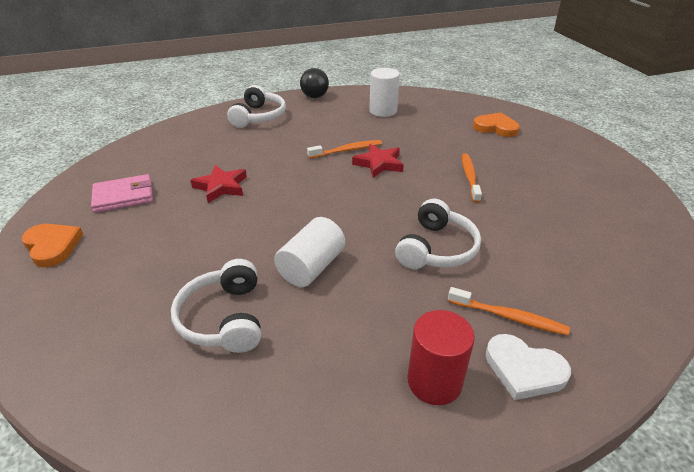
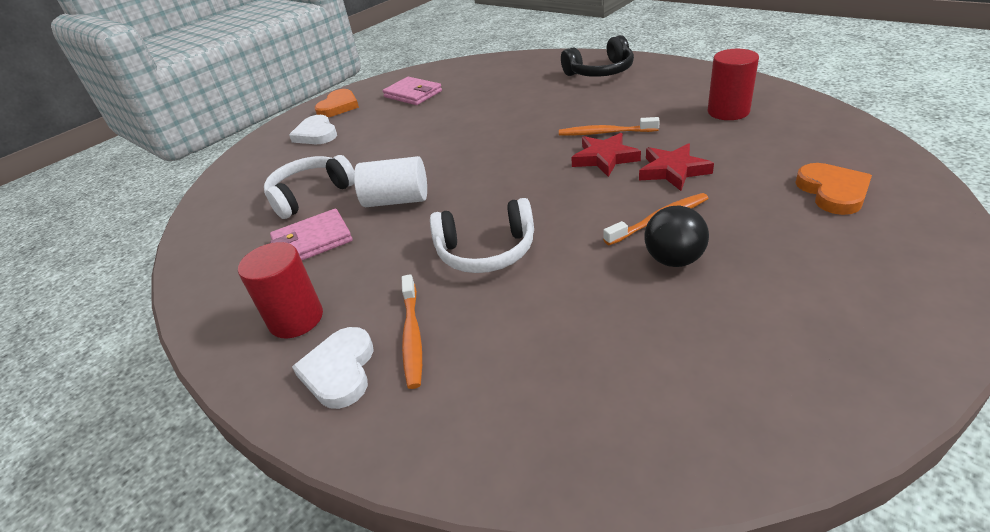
camera: 65 degrees right, 0 degrees up
(90, 280) = (316, 134): none -> white heart
(221, 187) = (466, 115): red star -> red star (673, 171)
(259, 117) = (600, 72): white headphones -> black headphones
(315, 97) = (689, 71): black ball -> black ball (674, 260)
(316, 339) = (312, 241): none -> pink wallet
(347, 150) = (605, 133): orange toothbrush -> orange toothbrush turned 150 degrees clockwise
(383, 111) = (728, 111): white cylinder -> red cylinder

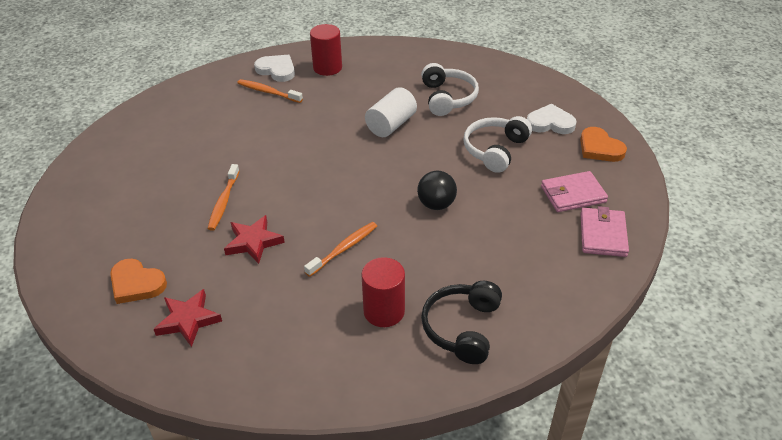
camera: 120 degrees right, 5 degrees up
(312, 241) = (389, 86): pink wallet -> pink wallet (603, 235)
(486, 251) = (292, 134): white headphones -> white headphones (495, 150)
(604, 158) = (312, 225): red star -> red star (188, 320)
(674, 260) = (192, 185): black ball -> black ball (436, 204)
(728, 111) = (274, 334): red cylinder -> red cylinder (384, 311)

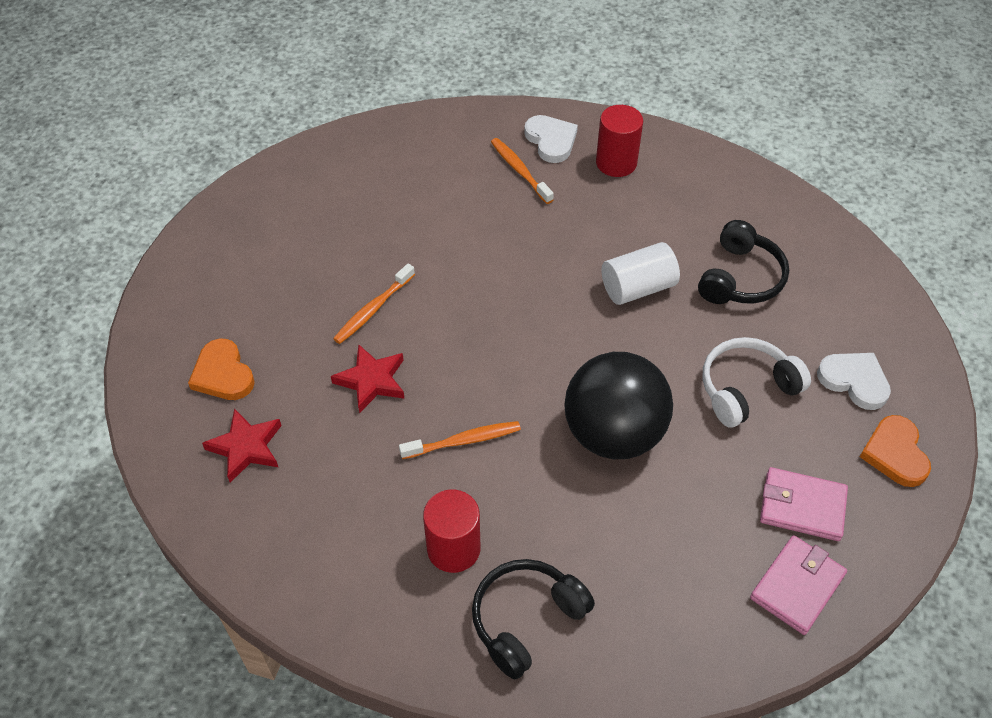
camera: 30 degrees right, 10 degrees up
(436, 204) = (613, 433): black ball -> black ball, size x1.93
(447, 98) = (740, 278): white headphones -> black headphones

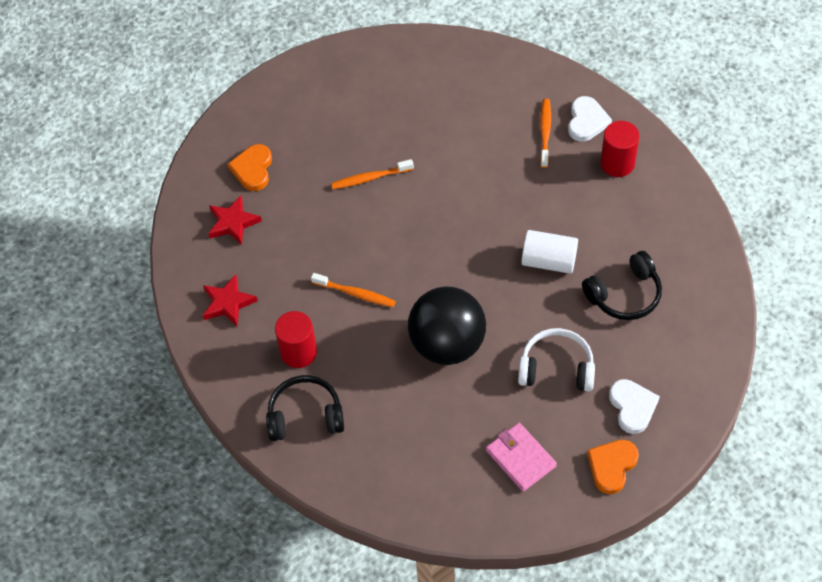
camera: 40 degrees right, 5 degrees up
(371, 381) = (333, 224): red star -> red star (228, 303)
(797, 586) = (472, 499): pink wallet -> none

